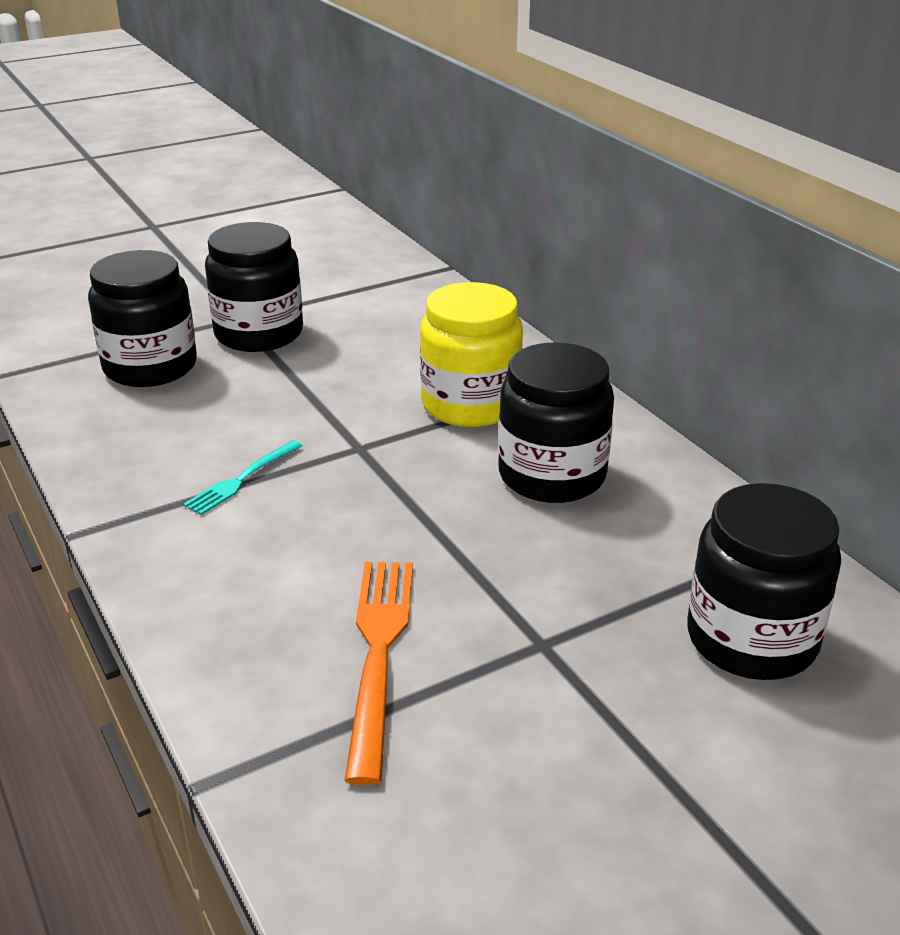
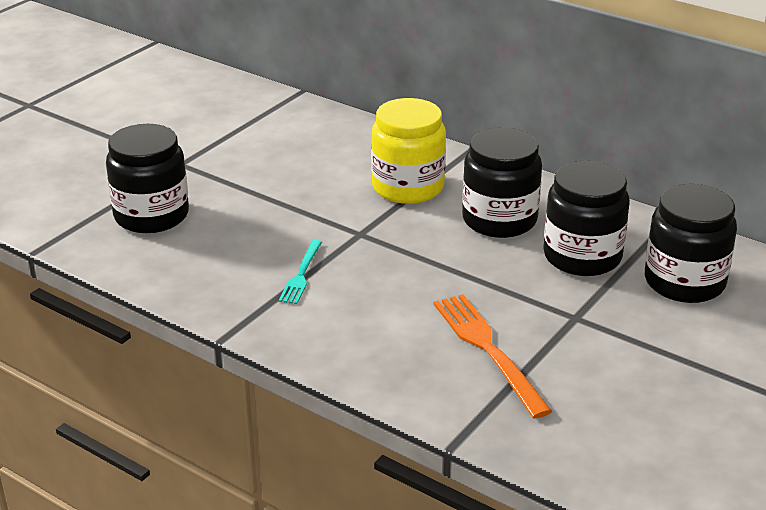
camera: 25 degrees left, 0 degrees up
(259, 334) = (209, 172): black jar -> black jar (582, 256)

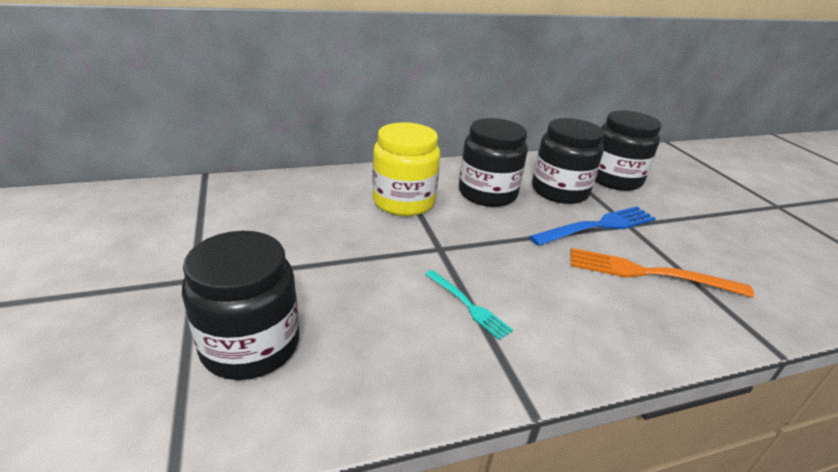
camera: 55 degrees left, 0 degrees up
(539, 300) = (598, 226): none -> blue fork

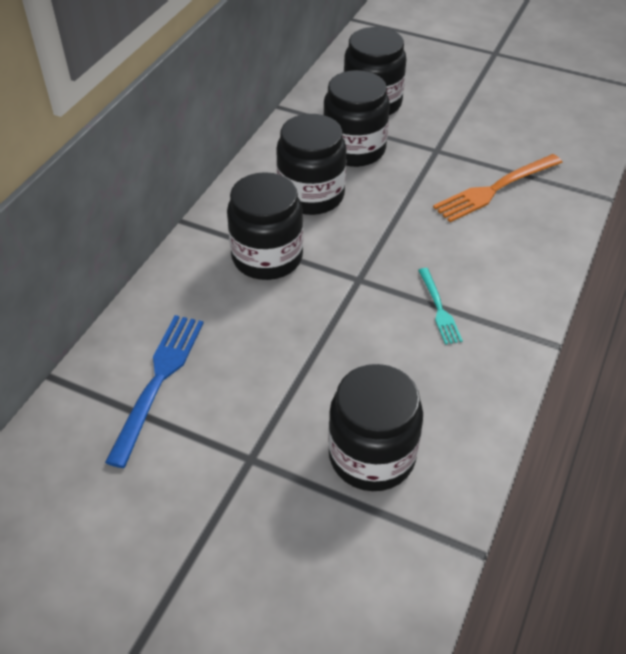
camera: 45 degrees left, 15 degrees up
(403, 201) = (267, 257): yellow jar -> black jar
(468, 305) = (439, 309): turquoise fork -> turquoise fork turned 75 degrees clockwise
(598, 226) = (421, 168): blue fork -> blue fork (158, 381)

